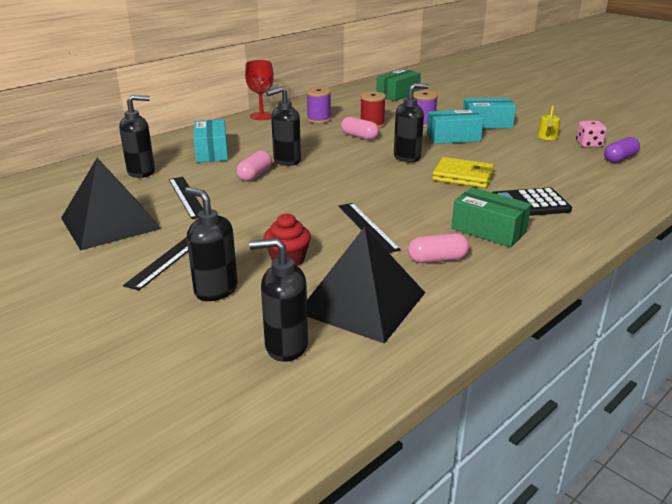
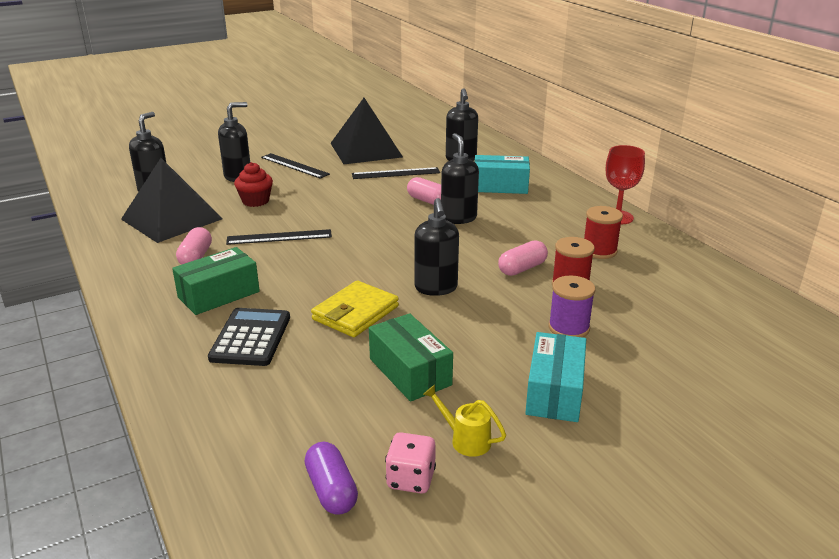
camera: 105 degrees right, 0 degrees up
(319, 119) = (599, 251): purple spool -> red spool
(398, 94) = (736, 336): green box -> green box (410, 372)
(453, 137) = (496, 340): turquoise box -> none

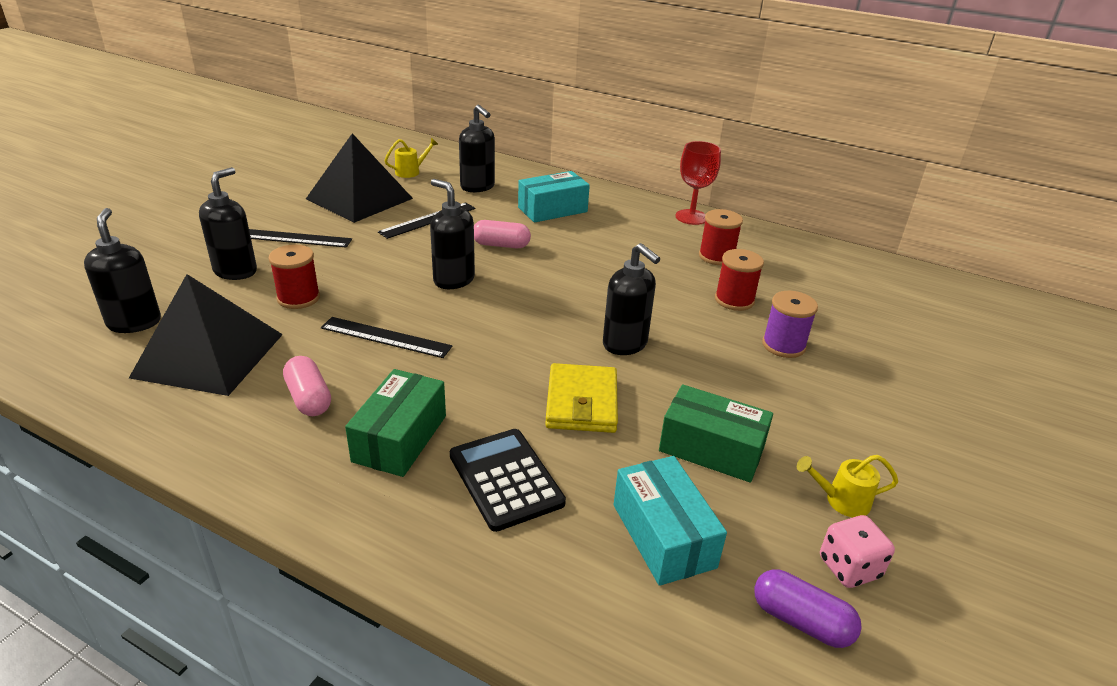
camera: 35 degrees left, 5 degrees up
(255, 201) = (298, 298): red cupcake -> red spool
(279, 237) = (385, 337): black ruler -> black ruler turned 60 degrees clockwise
(424, 139) = (411, 172): none -> yellow watering can
(458, 218) = (554, 257): black soap dispenser -> black soap dispenser (453, 280)
(522, 268) = (675, 296): pink capsule -> none
(554, 392) = (847, 416): turquoise box -> turquoise box (663, 535)

